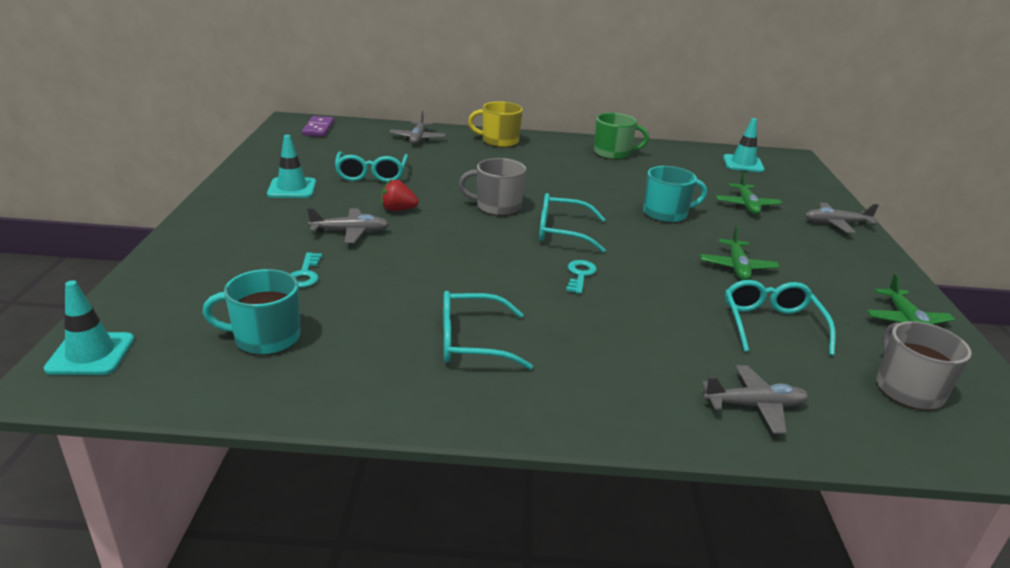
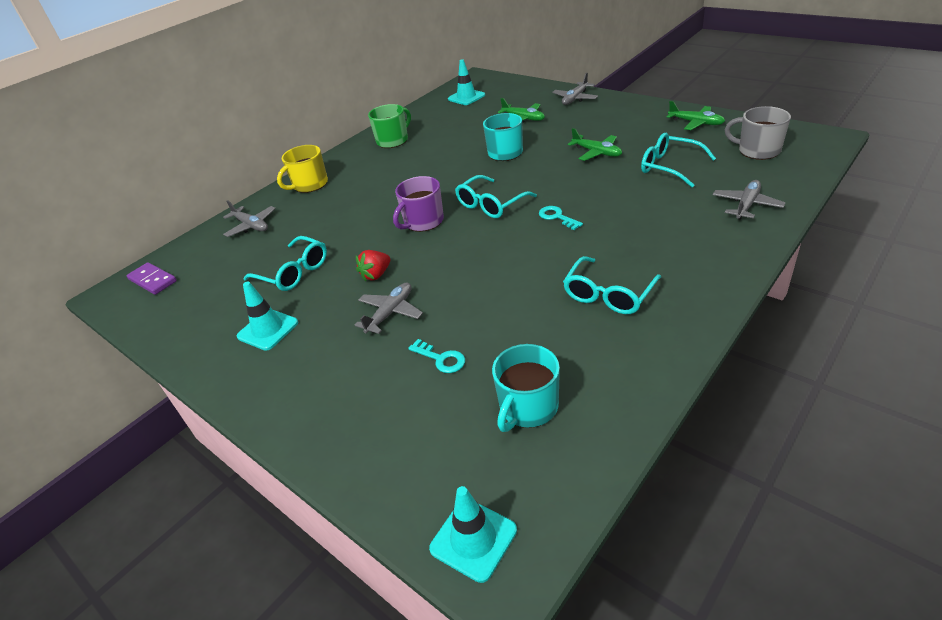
camera: 45 degrees left, 10 degrees up
(497, 207) = (423, 221): grey mug -> purple mug

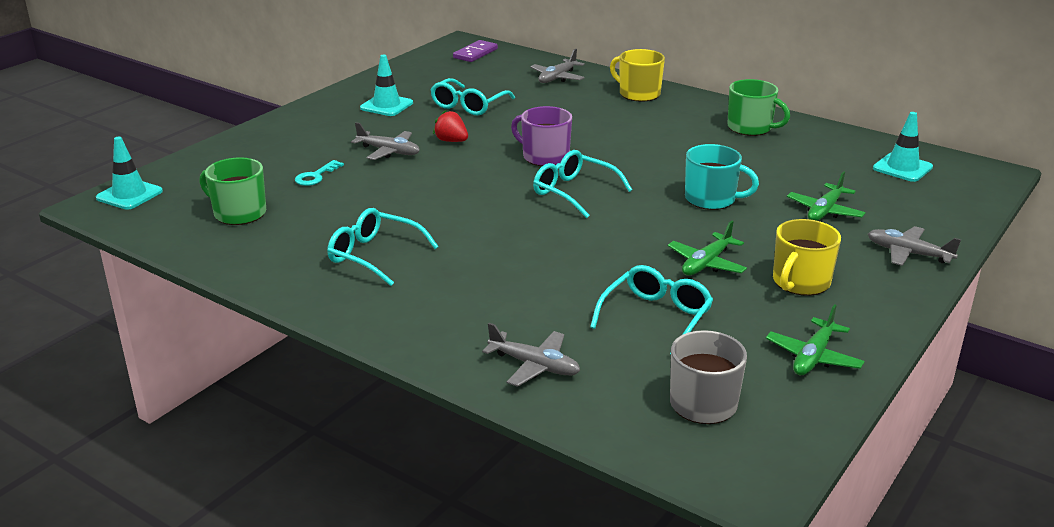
camera: 80 degrees right, 10 degrees down
(528, 407) = (239, 213): turquoise mug -> green mug
(557, 217) = (536, 231): turquoise key -> none
(614, 126) = (800, 282): none -> yellow mug

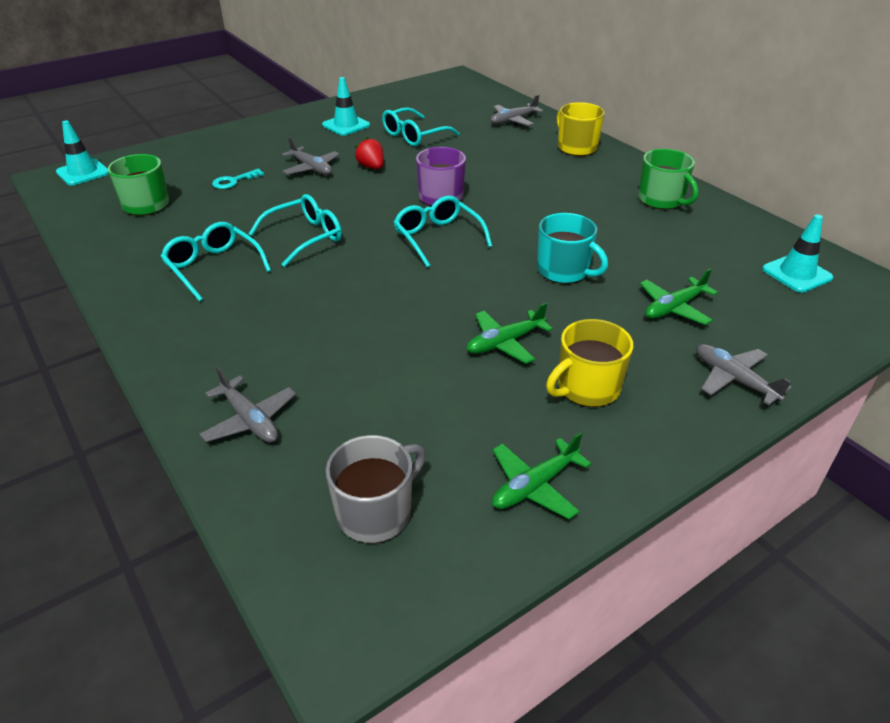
camera: 20 degrees right, 10 degrees up
(475, 53) = (460, 88): purple domino -> none
(655, 318) = (406, 394): turquoise glasses -> turquoise glasses (304, 237)

